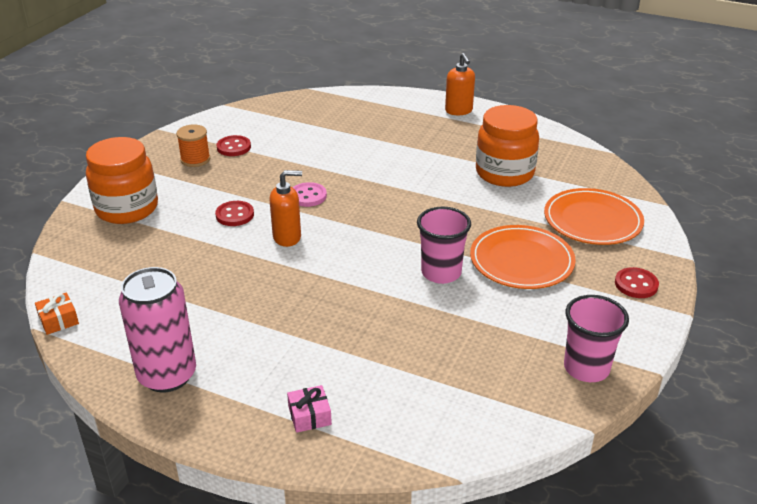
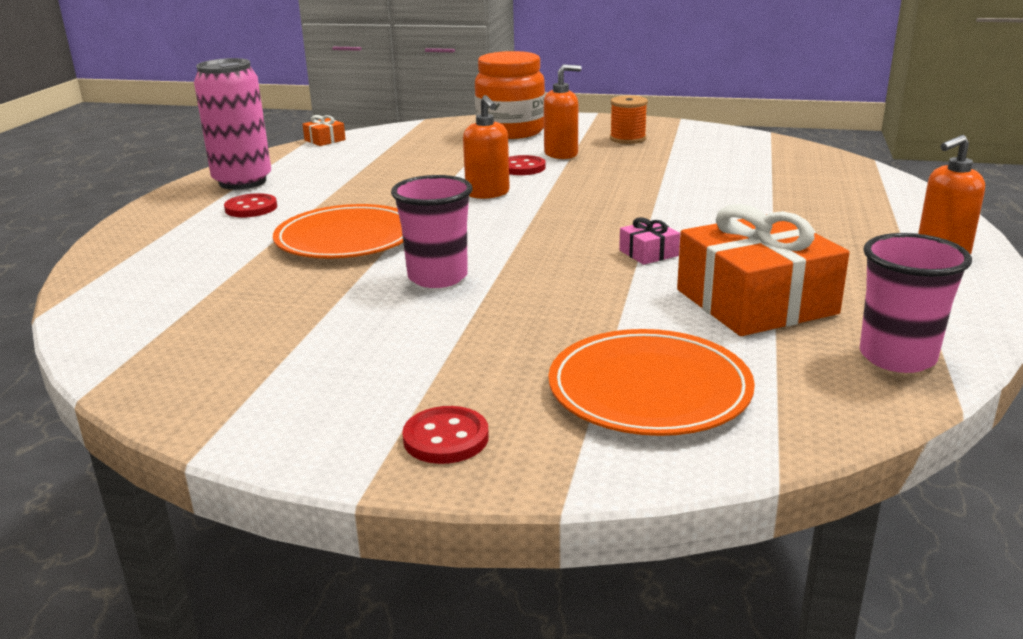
camera: 80 degrees right, 10 degrees down
(213, 193) = (561, 154): none -> orange soap dispenser
(234, 147) = (670, 148): red button -> red button (251, 208)
(308, 196) = (585, 192): pink button -> none
(309, 415) = (167, 239): pink gift -> pink gift (648, 253)
(504, 173) = (755, 301): orange jar -> orange gift
(521, 261) = (487, 330): orange plate -> orange plate (346, 238)
(586, 368) = (212, 392): pink cup -> pink cup (897, 357)

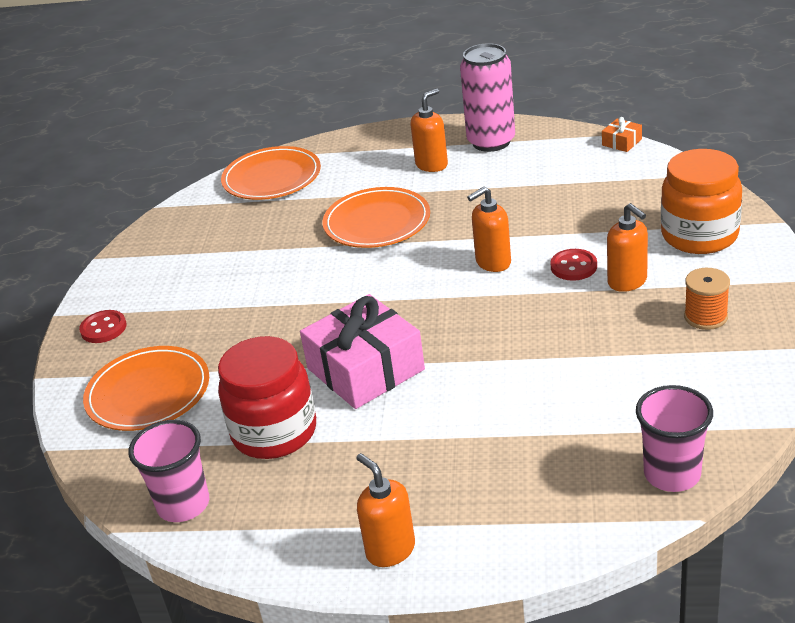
camera: 85 degrees right, 10 degrees up
(136, 297) = (272, 178): none -> orange plate
(251, 208) = (432, 165): red button -> orange soap dispenser
(437, 277) = (309, 278): pink cup -> pink cup (672, 474)
(648, 253) = (365, 369): pink gift -> pink gift, size x2.39
(755, 301) = (274, 432): orange gift -> red jar

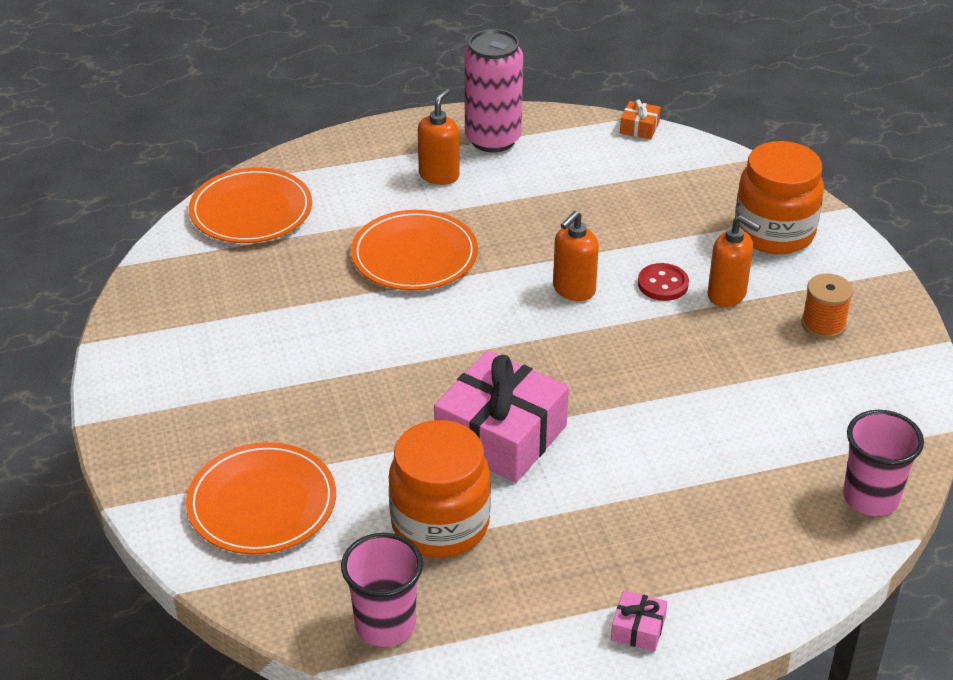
camera: 25 degrees left, 5 degrees up
(103, 328) = (154, 432): red button -> none
(274, 432) = (440, 524): red jar -> orange jar
(390, 550) = (638, 629): orange soap dispenser -> pink gift

